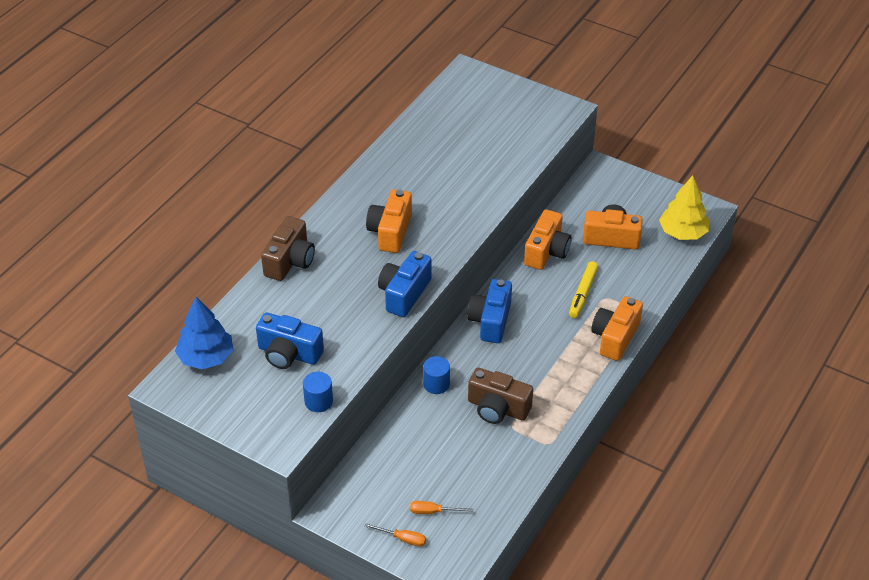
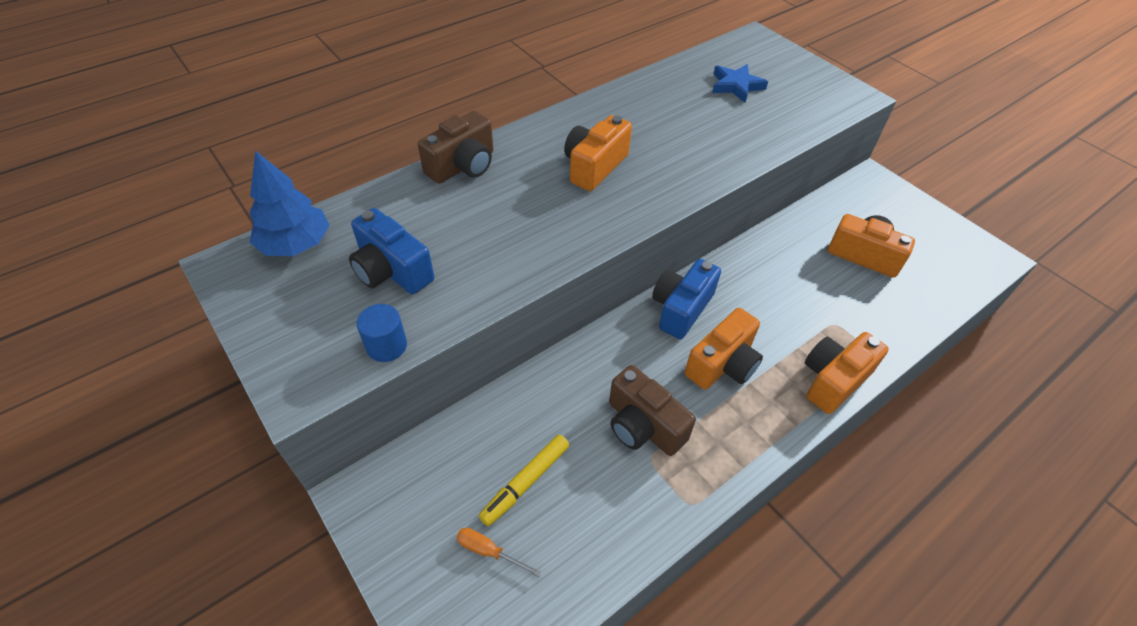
camera: 20 degrees right, 5 degrees up
(402, 539) = (426, 580): orange screwdriver -> none
(404, 294) = (573, 241): blue camera -> none
(436, 384) = (580, 366): blue cylinder -> none
(468, 127) = (736, 86): none -> blue star
(546, 251) = (779, 248): orange camera -> orange camera (722, 364)
(583, 293) = (808, 310): yellow marker -> yellow marker (526, 483)
(682, 232) = (957, 275): yellow tree -> none

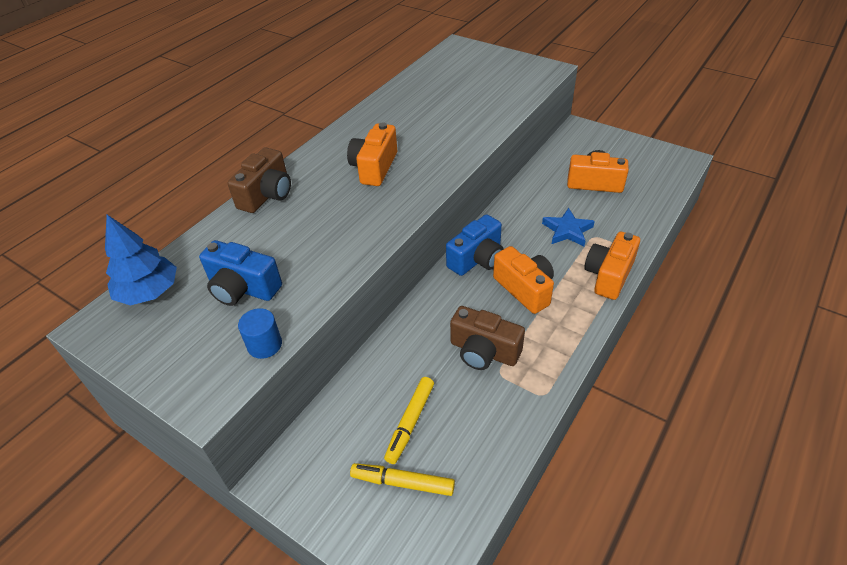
camera: 15 degrees left, 5 degrees down
(489, 551) = (402, 483): orange screwdriver -> yellow marker
(681, 308) = (477, 259): blue camera -> blue camera turned 150 degrees counterclockwise
(722, 364) = (525, 289): orange camera -> orange camera turned 60 degrees counterclockwise
(736, 86) = (458, 83): blue star -> blue star (567, 230)

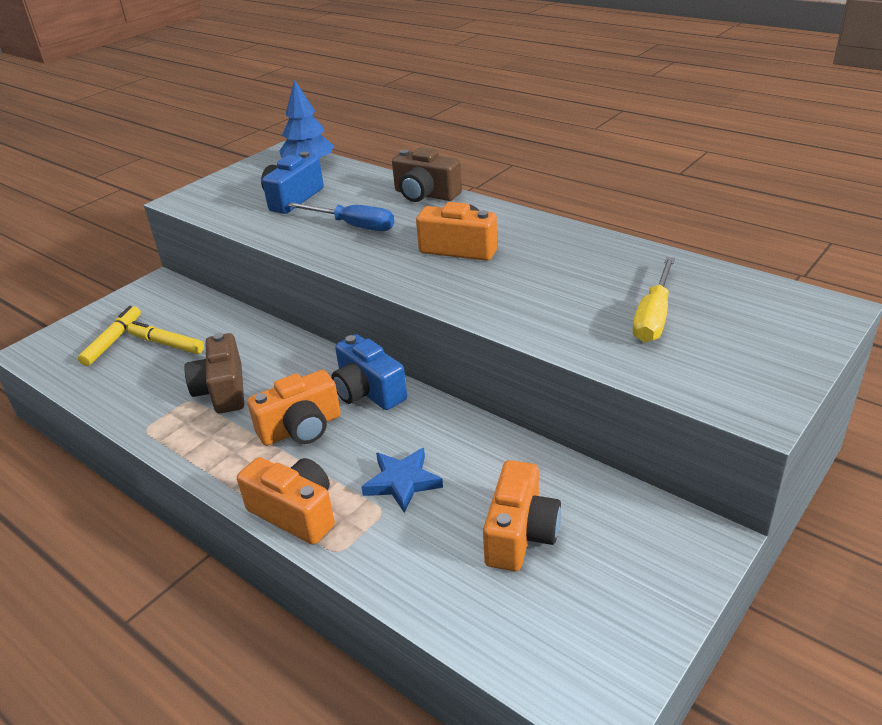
camera: 95 degrees right, 10 degrees down
(264, 345) = (221, 214): blue cylinder -> none
(320, 232) = (353, 226): none -> blue screwdriver
(468, 92) = (653, 317): none -> yellow screwdriver
(484, 351) = (223, 390): brown camera -> brown camera turned 45 degrees counterclockwise

